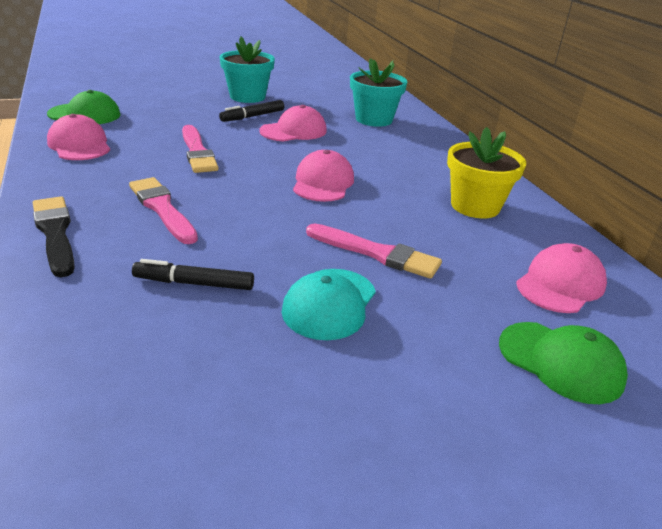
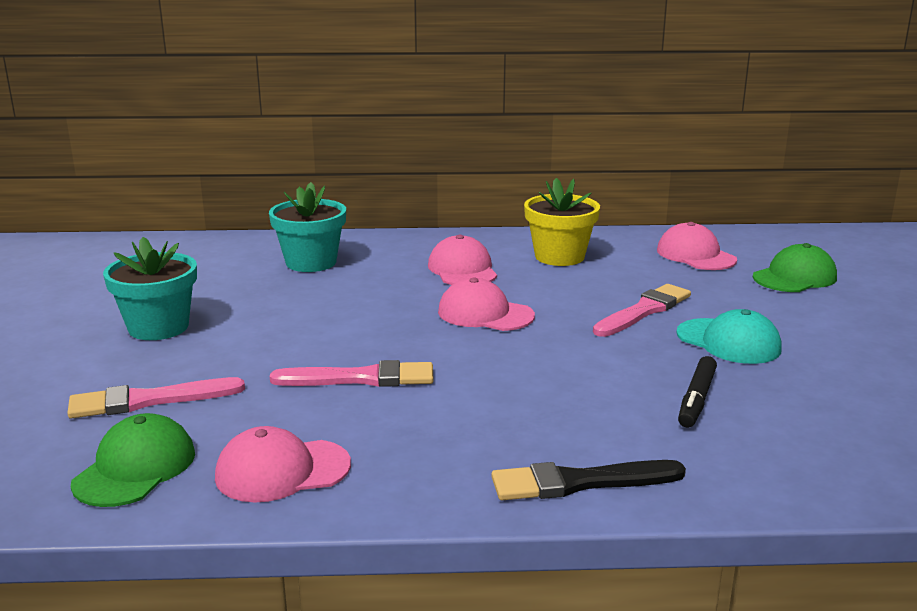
camera: 70 degrees left, 10 degrees down
(162, 209) = (528, 410): pink brush -> pink brush (149, 400)
(252, 116) = (248, 331): black marker -> none
(294, 131) = (321, 311): pink cap -> pink cap (462, 269)

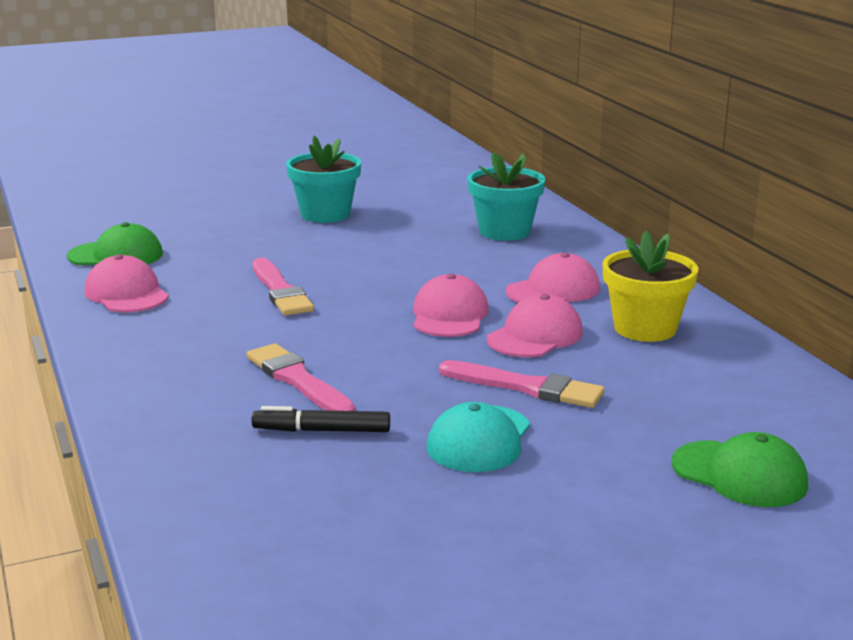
camera: 70 degrees right, 0 degrees up
(149, 400) = (207, 238): pink brush -> pink brush (298, 380)
(579, 482) = (143, 393): black brush -> none
(695, 255) = (746, 403): pink cap -> pink cap (535, 336)

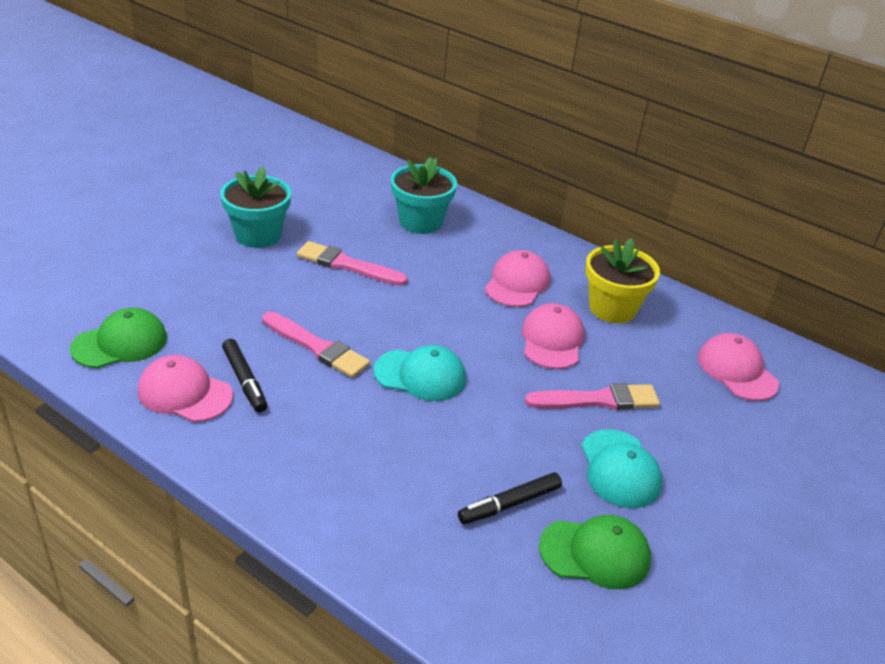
camera: 35 degrees left, 15 degrees up
(186, 297) = (244, 380): none -> black marker
(298, 380) = (437, 453): pink brush -> pink brush (347, 265)
(355, 329) = (420, 375): none -> turquoise cap
(449, 315) = (473, 336): pink cap -> pink cap (737, 370)
(739, 474) = (791, 440): green cap -> green cap (595, 553)

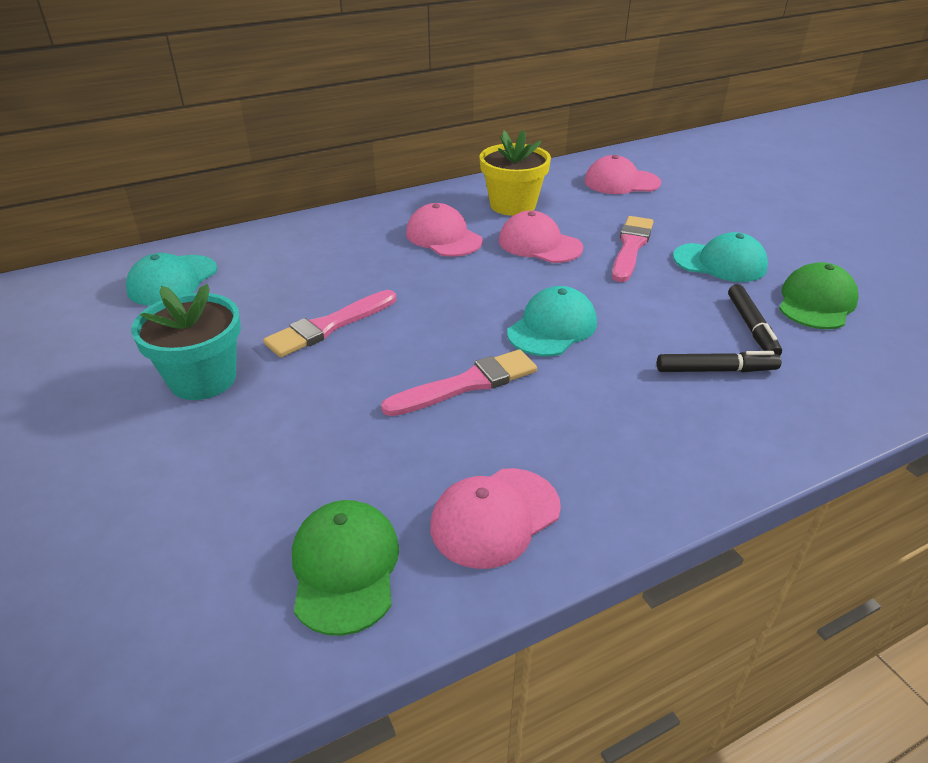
camera: 60 degrees left, 0 degrees up
(244, 380) = (497, 456): black marker -> black marker (716, 370)
(356, 184) = (172, 280): none -> turquoise cap
(420, 222) = (292, 260): turquoise flower pot -> none

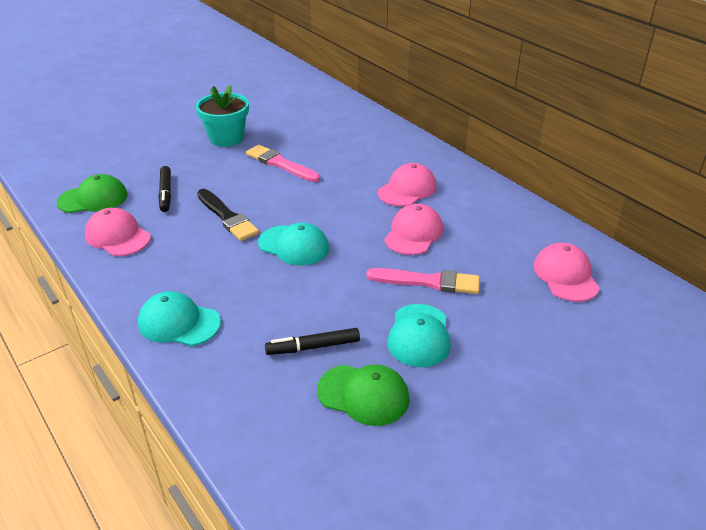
camera: 80 degrees right, 0 degrees up
(172, 280) = (318, 109): turquoise cap -> turquoise cap (179, 323)
(467, 384) = (227, 217): pink brush -> black brush
(512, 205) = (478, 215): yellow flower pot -> none
(716, 370) = (250, 322): black marker -> black marker (165, 193)

